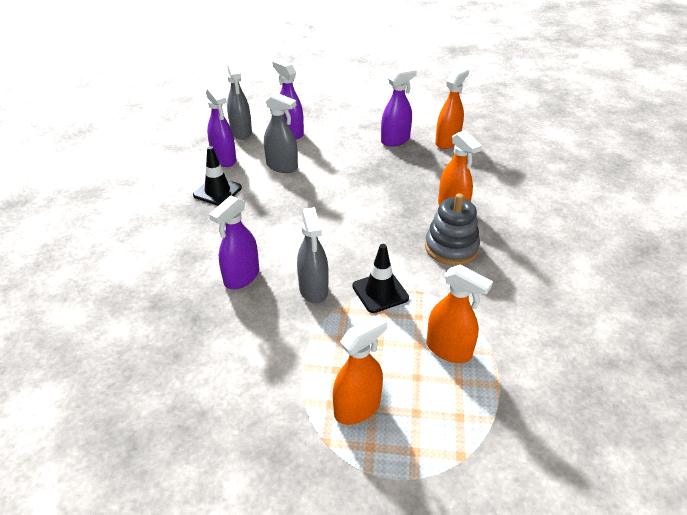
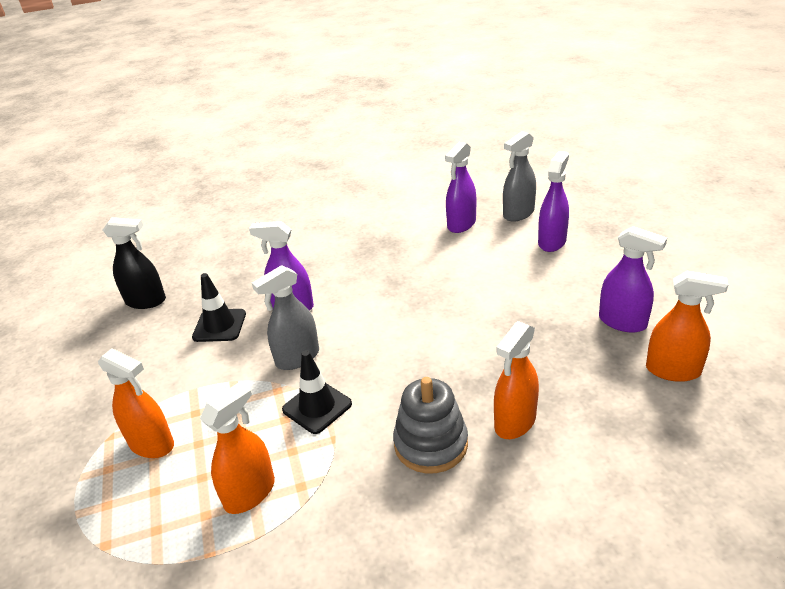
camera: 70 degrees right, 5 degrees down
(121, 386) = (146, 301): none -> black spray bottle
(217, 191) = (406, 242): black traffic cone -> black traffic cone (219, 325)
(282, 166) = (482, 262): grey spray bottle -> none
(449, 349) = (250, 493): orange spray bottle -> orange spray bottle turned 150 degrees counterclockwise

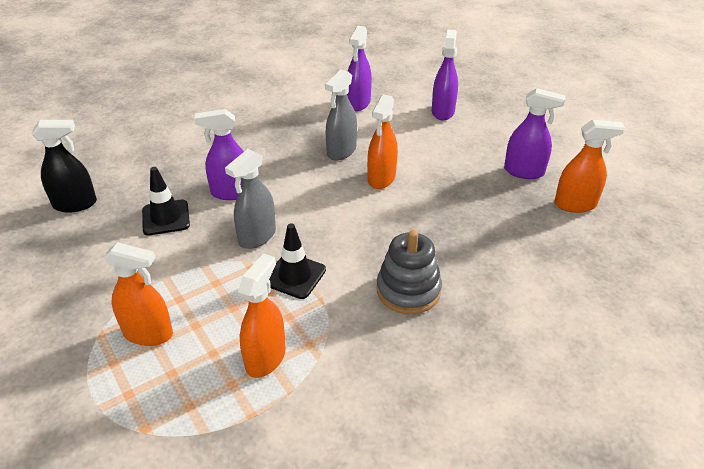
camera: 20 degrees left, 5 degrees up
(515, 422) = (470, 262): orange spray bottle -> orange spray bottle (381, 178)
(518, 213) = (405, 90): grey spray bottle -> grey spray bottle (341, 151)

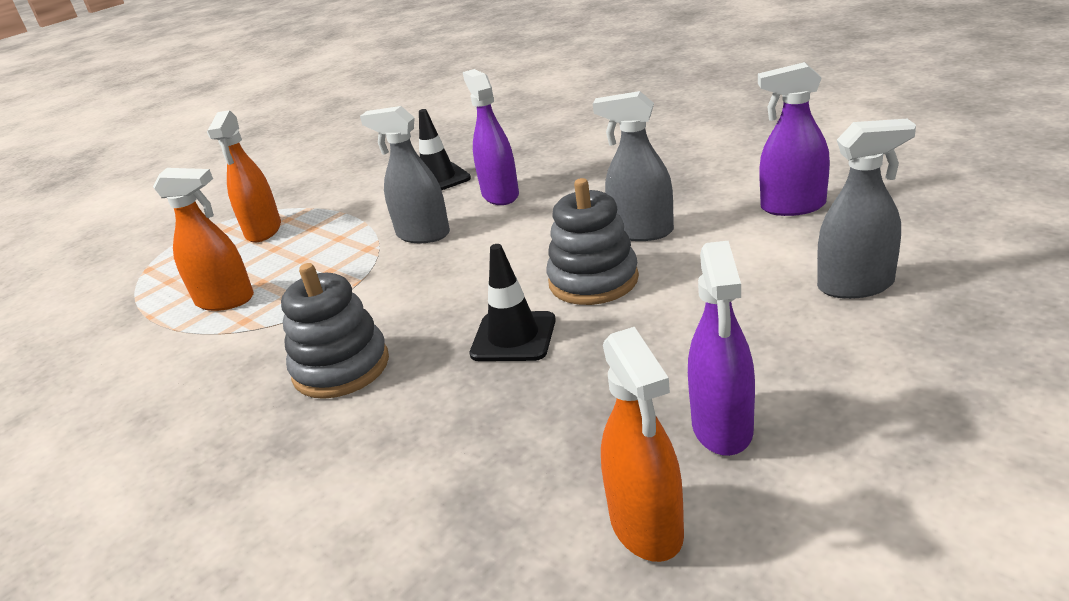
camera: 80 degrees right, 10 degrees down
(75, 204) = (443, 136): black spray bottle -> none
(295, 276) = (357, 278): black traffic cone -> black traffic cone (513, 337)
(381, 178) = (593, 280): orange spray bottle -> grey stacking toy
(443, 111) = (856, 285): purple spray bottle -> grey spray bottle

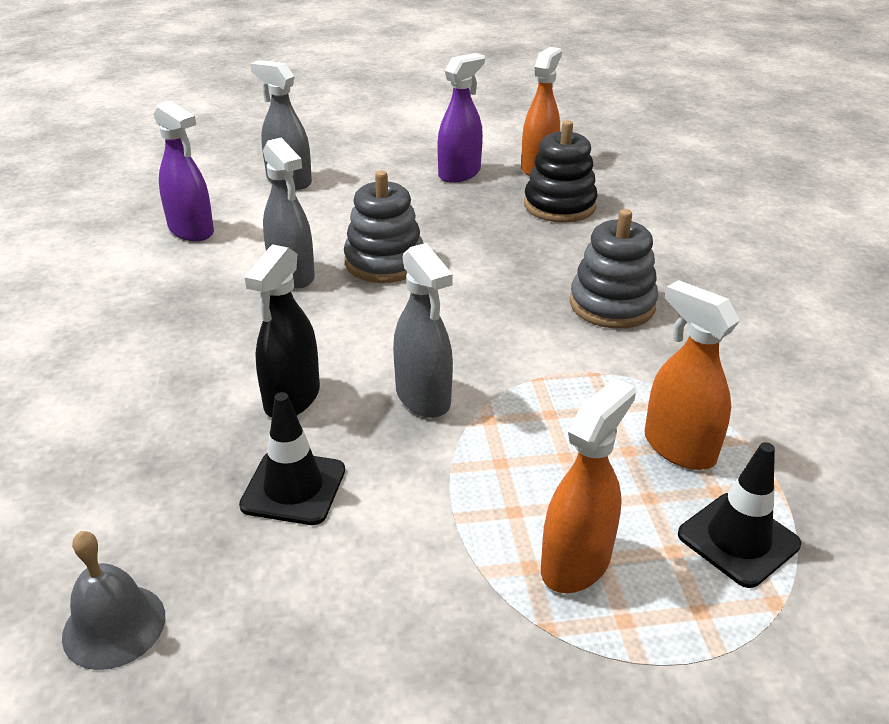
camera: 145 degrees left, 5 degrees up
(445, 133) = (114, 626): none -> grey bell
(500, 195) = (292, 398): purple spray bottle -> black spray bottle
(513, 337) = (484, 258): black traffic cone -> black traffic cone (738, 539)
(521, 461) = (559, 206): none -> black stacking toy

